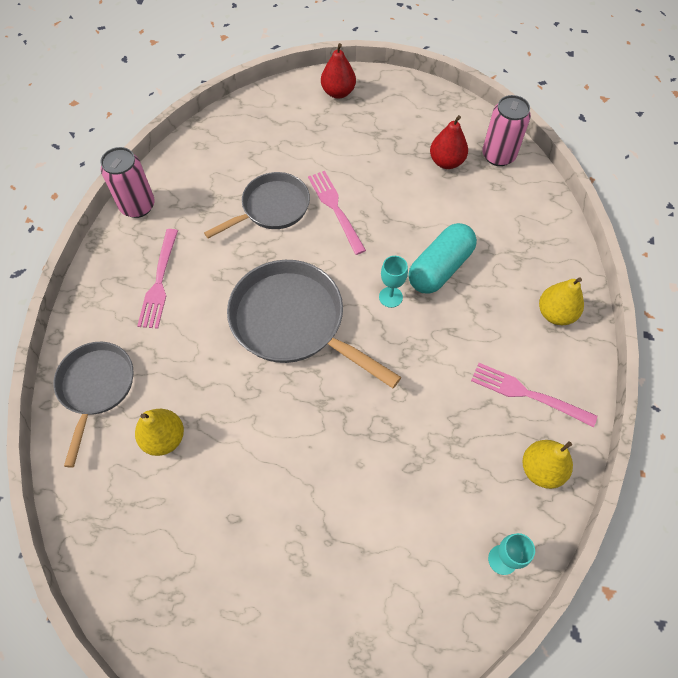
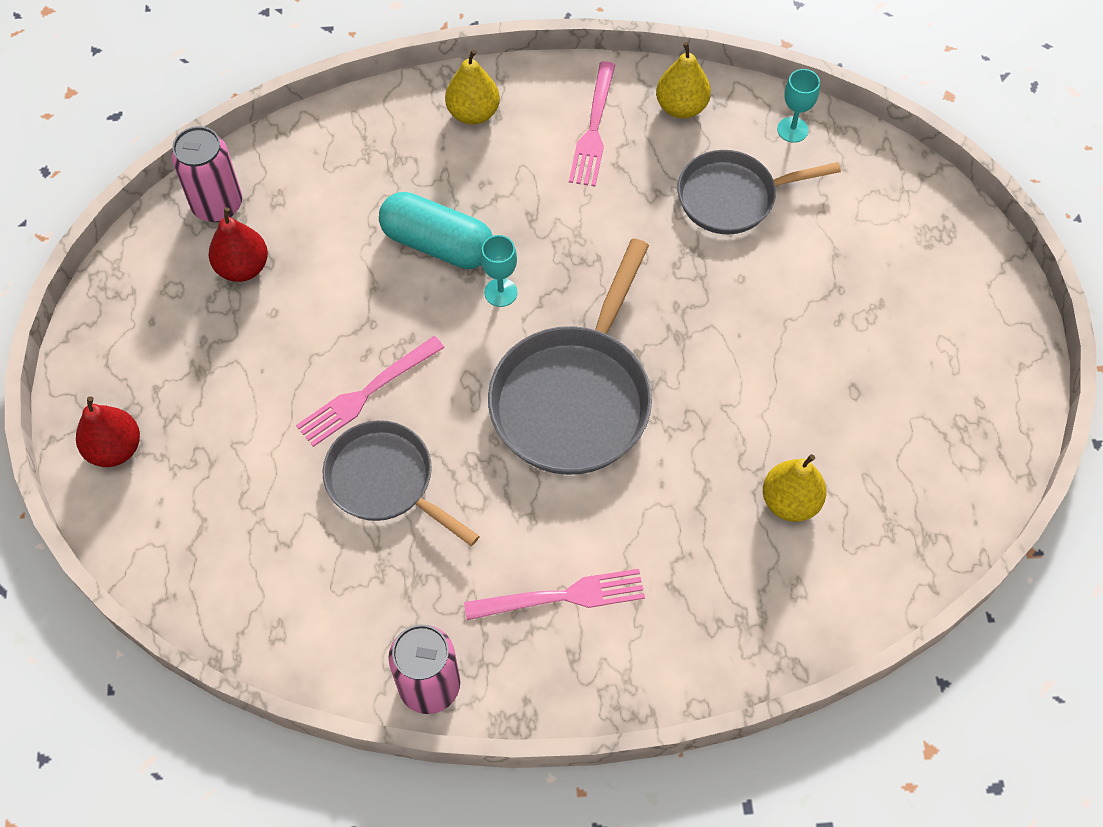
camera: 105 degrees left, 0 degrees up
(96, 387) = (753, 616): grey pan -> grey pan (732, 197)

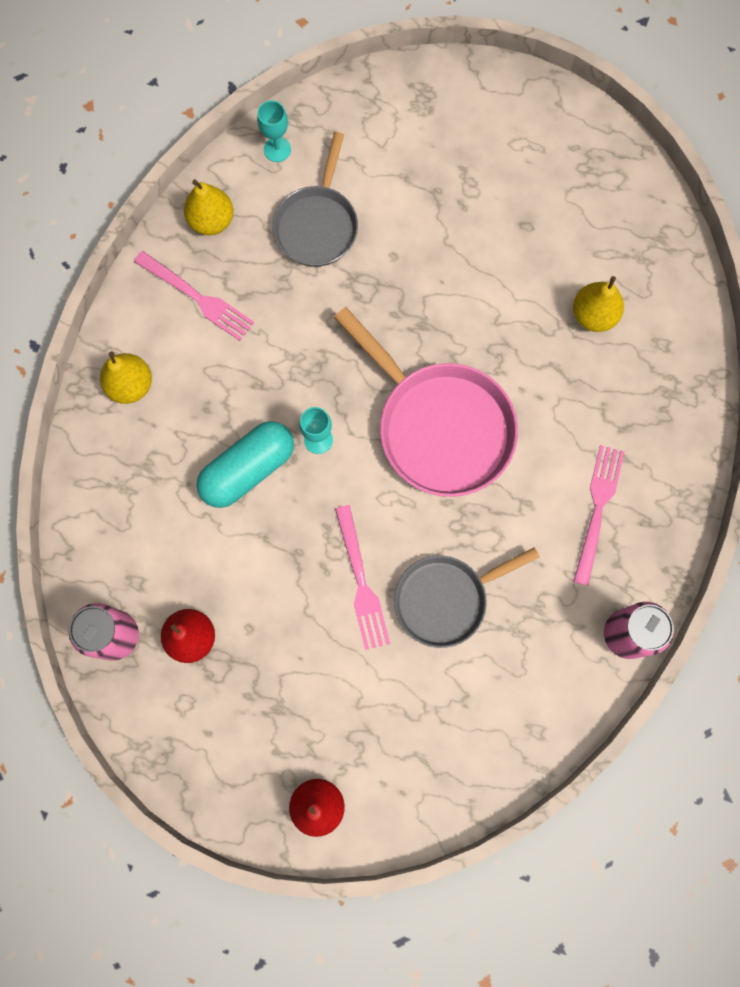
camera: 65 degrees left, 15 degrees up
(574, 398) = (439, 426): grey pan -> pink pan

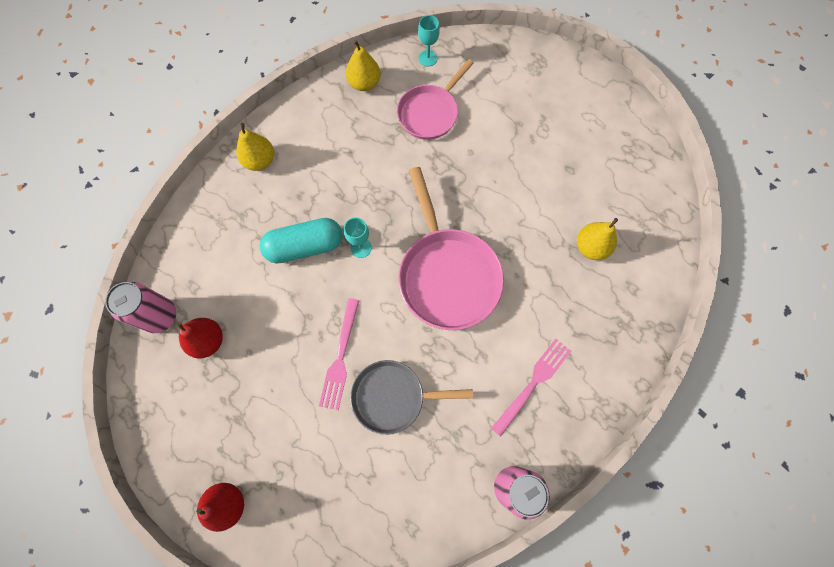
camera: 25 degrees right, 5 degrees down
(198, 298) = (331, 126): pink fork -> none
(317, 225) = (430, 113): grey pan -> pink pan

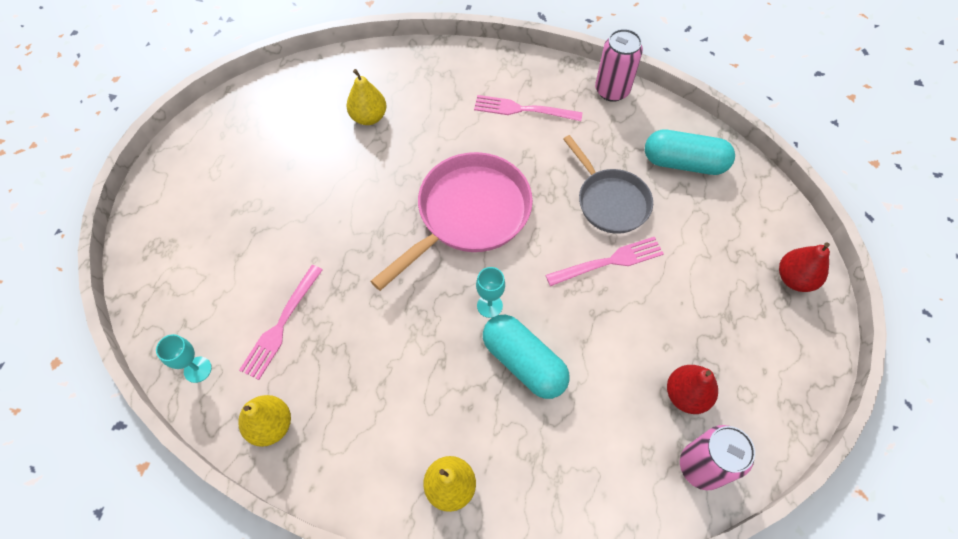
camera: 120 degrees left, 10 degrees down
(392, 496) = (684, 163): none -> turquoise capsule
(430, 113) = (281, 325): pink pan -> pink fork

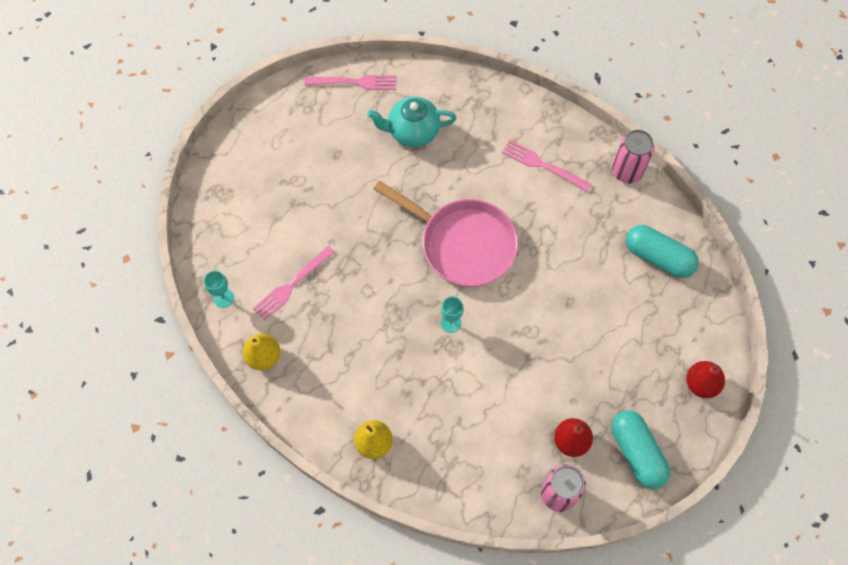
camera: 20 degrees right, 5 degrees up
(369, 117) = (412, 132): yellow pear -> turquoise teapot
(468, 214) = (462, 244): pink pan -> pink pan turned 60 degrees clockwise
(524, 362) = (460, 375): turquoise capsule -> turquoise capsule (637, 452)
(609, 261) = (558, 320): pink fork -> pink fork (355, 82)
(610, 201) = (581, 270): grey pan -> none

